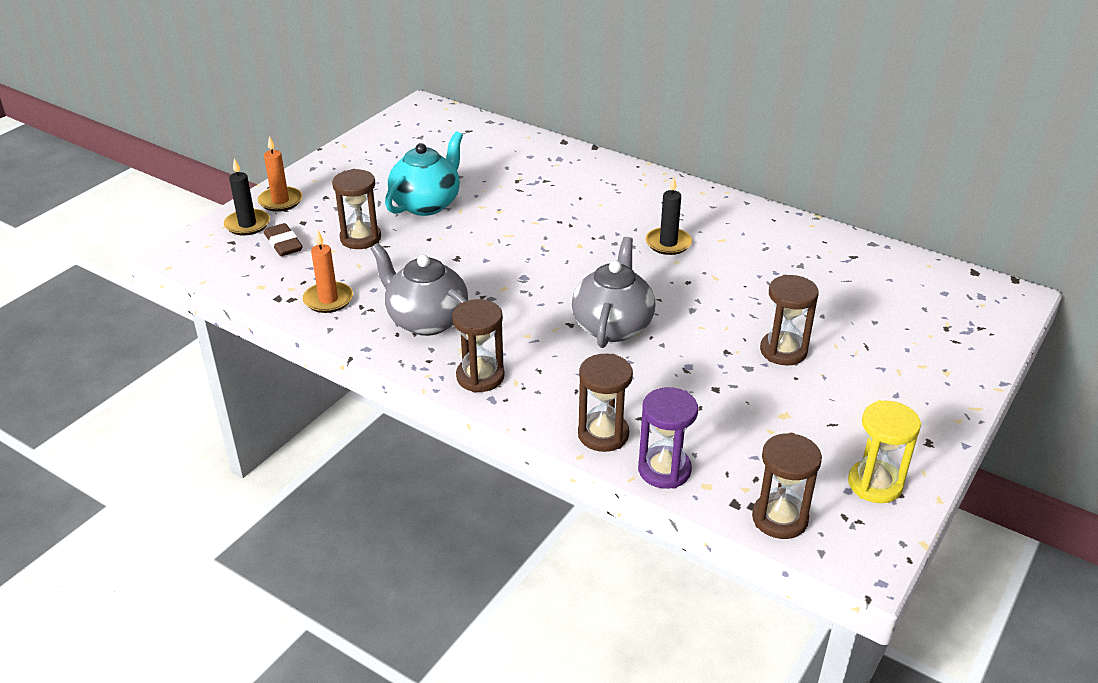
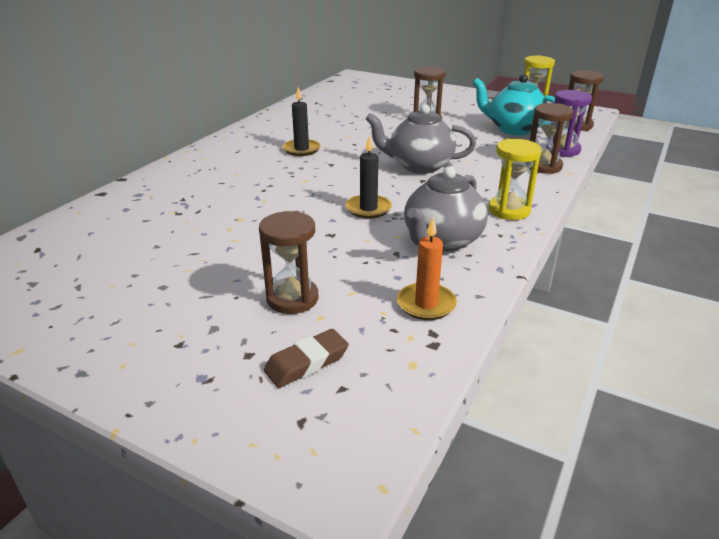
camera: 95 degrees left, 5 degrees down
(247, 224) = (250, 414): black candle -> black candle (368, 209)
(280, 201) = (182, 389): orange candle -> none
(426, 204) = (217, 261): turquoise teapot -> turquoise teapot (513, 129)
(480, 377) = (509, 210): brown hourglass -> yellow hourglass

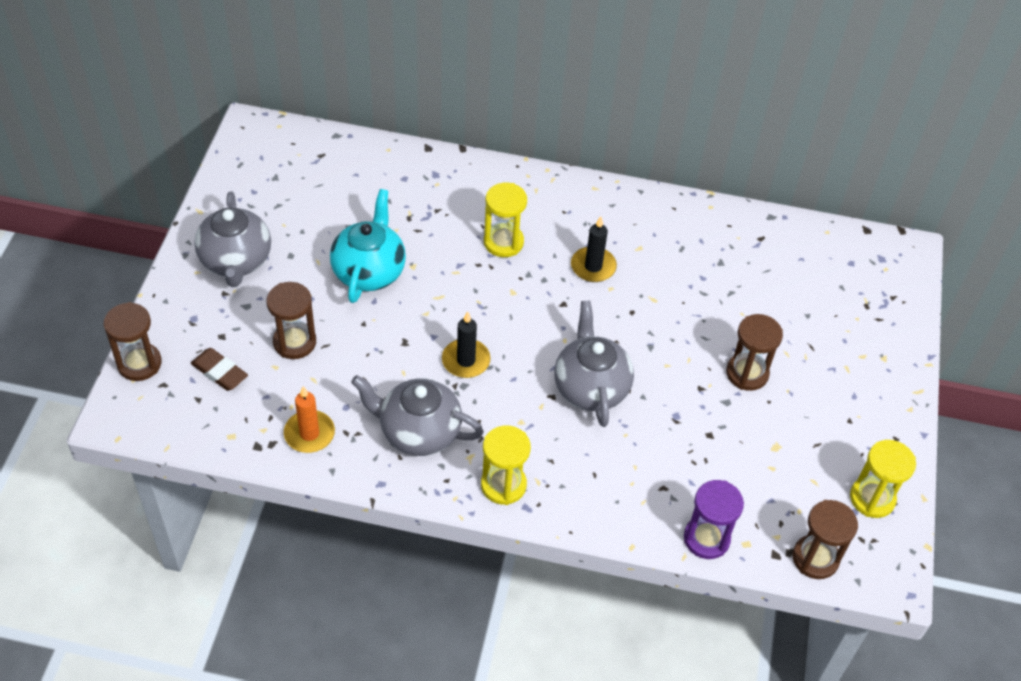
camera: 70 degrees right, 20 degrees up
(135, 328) = (236, 261): none -> grey teapot
(248, 176) = (503, 242): none -> yellow hourglass
(513, 129) = (761, 478): turquoise teapot -> turquoise teapot (369, 271)
(543, 166) = (640, 516): brown hourglass -> brown hourglass (139, 363)

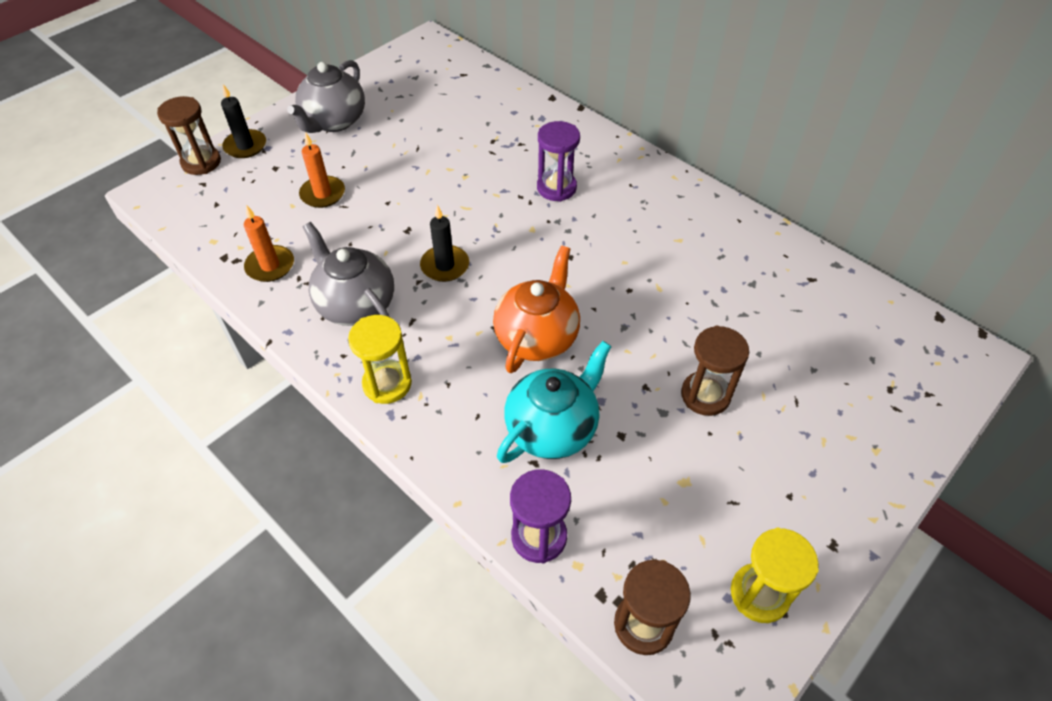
camera: 35 degrees right, 0 degrees up
(219, 372) = (249, 192): brown eraser -> none
(294, 342) = (323, 194): brown hourglass -> orange candle
(369, 271) = (426, 166): turquoise teapot -> turquoise teapot (552, 428)
(503, 242) = (556, 188): yellow hourglass -> purple hourglass
(590, 387) = (537, 337): grey teapot -> orange teapot
(593, 266) = (622, 238): black candle -> black candle (245, 146)

